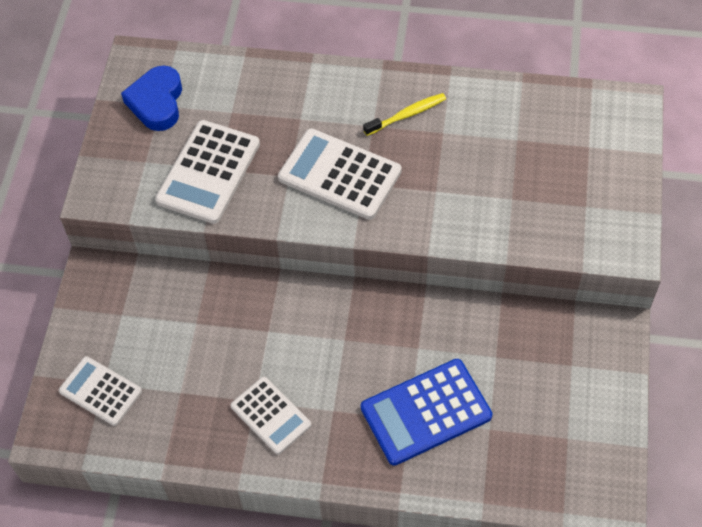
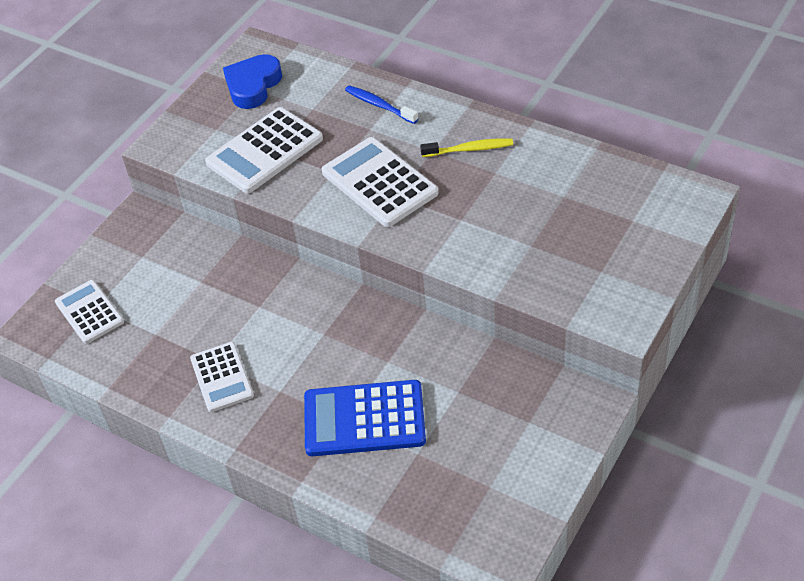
camera: 25 degrees right, 10 degrees down
(296, 90) = (379, 105): none -> blue toothbrush

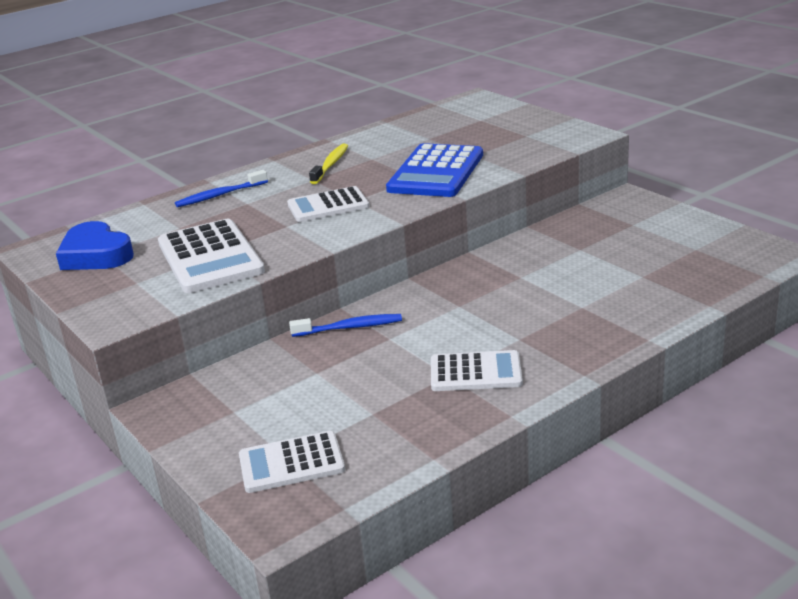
camera: 70 degrees left, 20 degrees down
(268, 276) = (350, 327): none -> blue toothbrush
(364, 419) = (586, 296): blue calculator -> blue calculator (436, 172)
(379, 183) = (328, 205): white calculator -> white calculator, size x0.64

